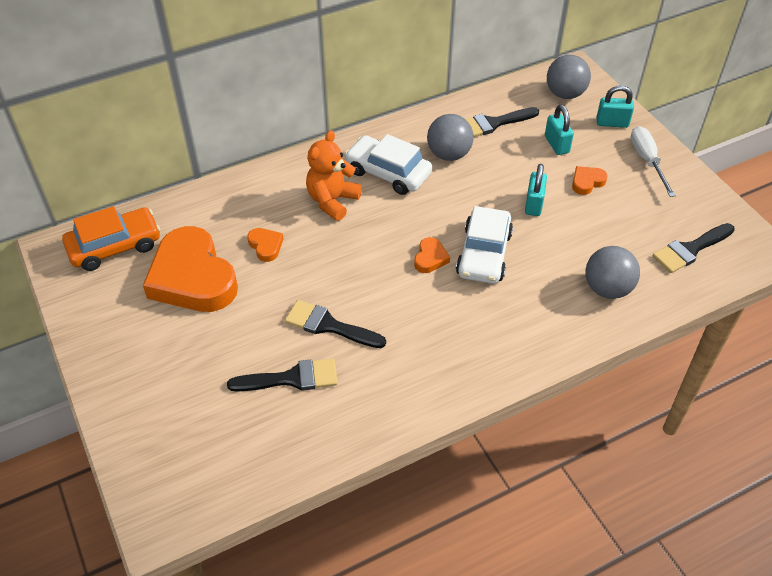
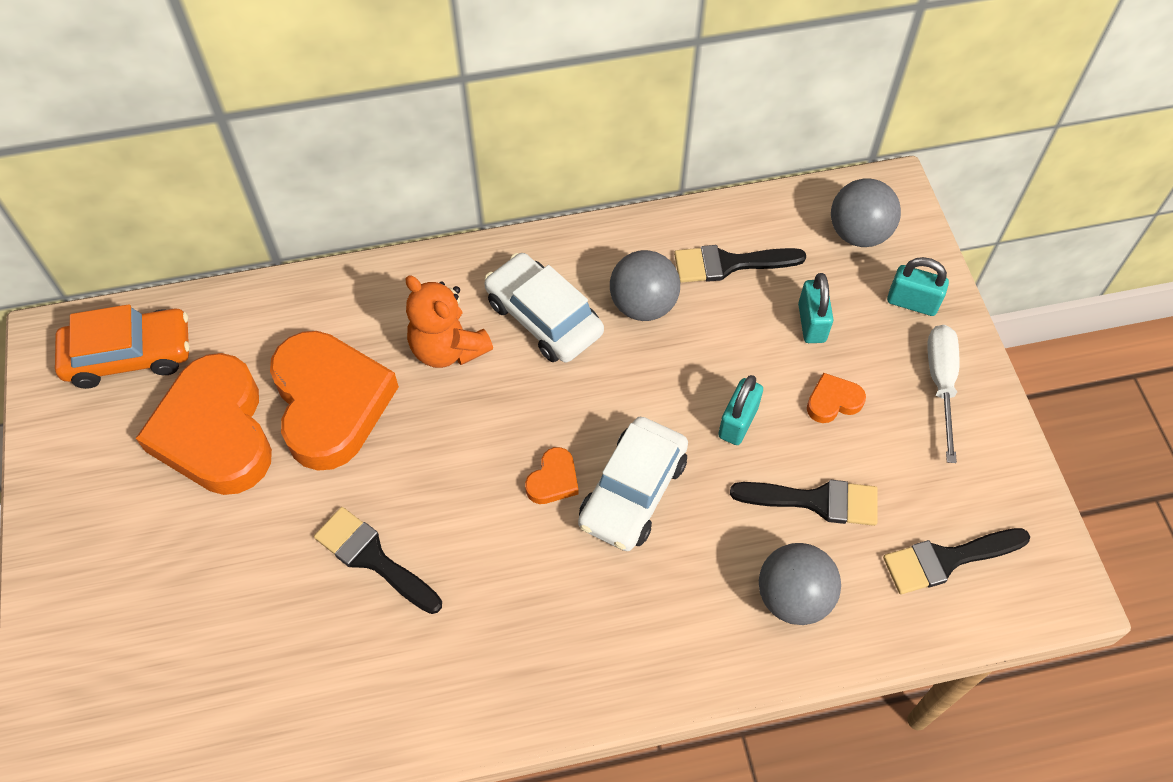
camera: 15 degrees right, 10 degrees up
(266, 246) = (330, 403): orange heart -> orange heart, size x2.44
(291, 378) = (294, 631): black brush -> black brush (816, 501)
(332, 201) = (448, 348): orange teddy bear -> orange teddy bear turned 90 degrees counterclockwise

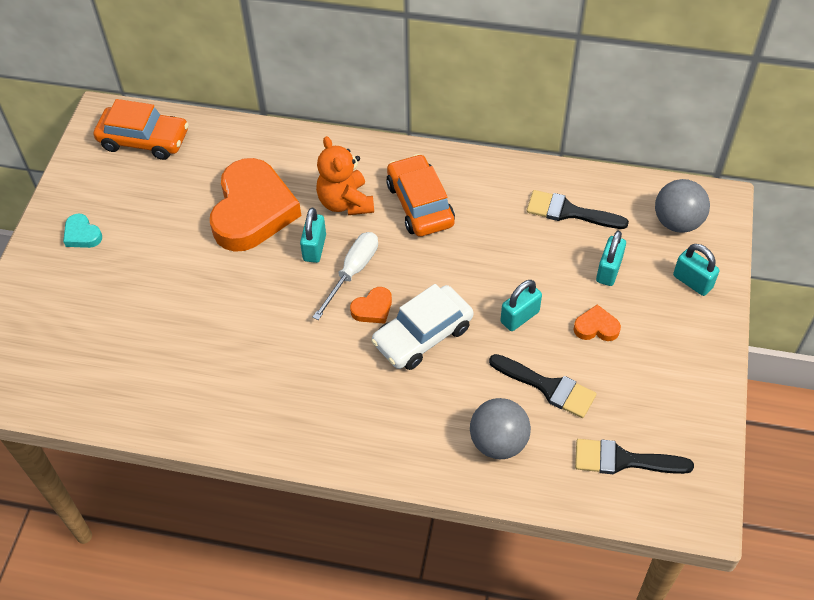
camera: 25 degrees right, 5 degrees down
(106, 523) = (82, 234): none -> turquoise heart
(215, 432) = (173, 204): orange heart -> none
(373, 558) = (232, 314): black brush -> none
(437, 425) = (314, 248): none -> turquoise padlock
(543, 317) = (420, 204): white car -> orange car
(643, 305) = (493, 219): grey ball -> none
(941, 384) = (684, 343): white screwdriver -> white screwdriver (352, 272)

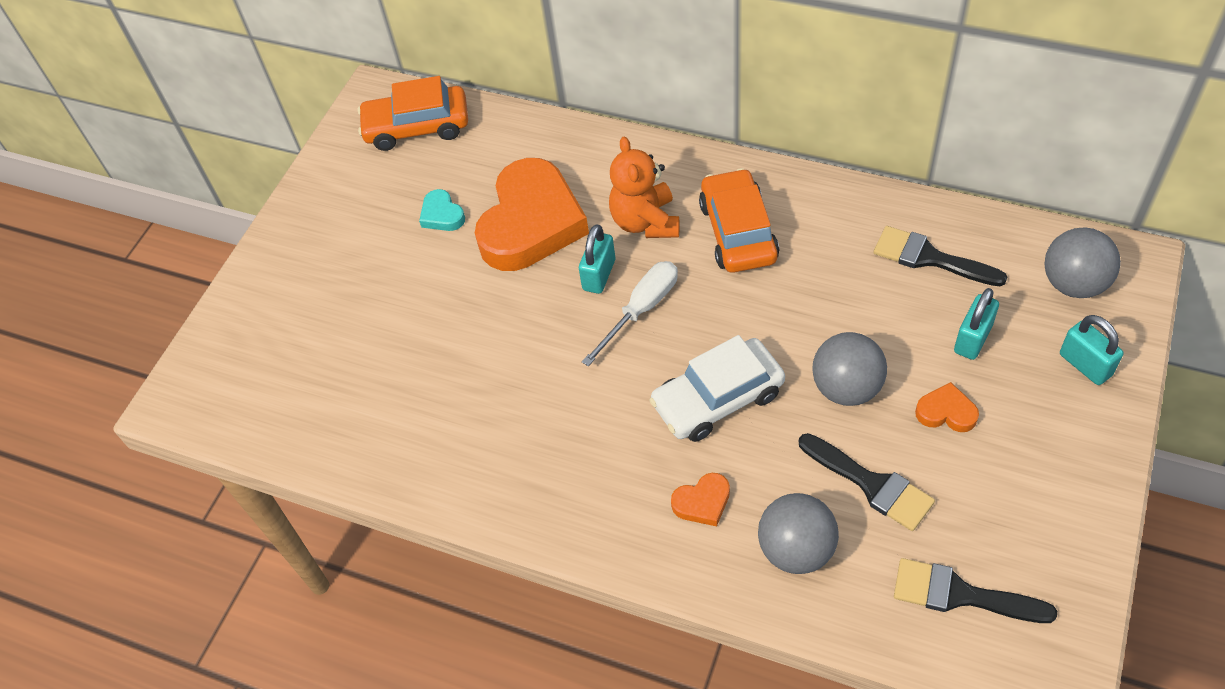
camera: 15 degrees right, 0 degrees up
(82, 234) = (327, 234): turquoise heart -> turquoise heart (442, 215)
(144, 140) = (417, 127): orange car -> orange car turned 150 degrees clockwise
(373, 308) = (660, 358): orange heart -> orange heart (702, 502)
(519, 317) = (846, 388): turquoise padlock -> grey ball

